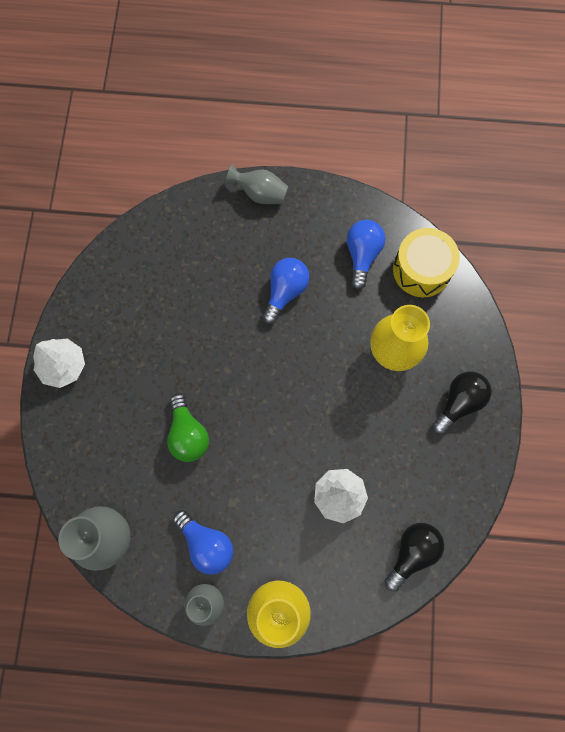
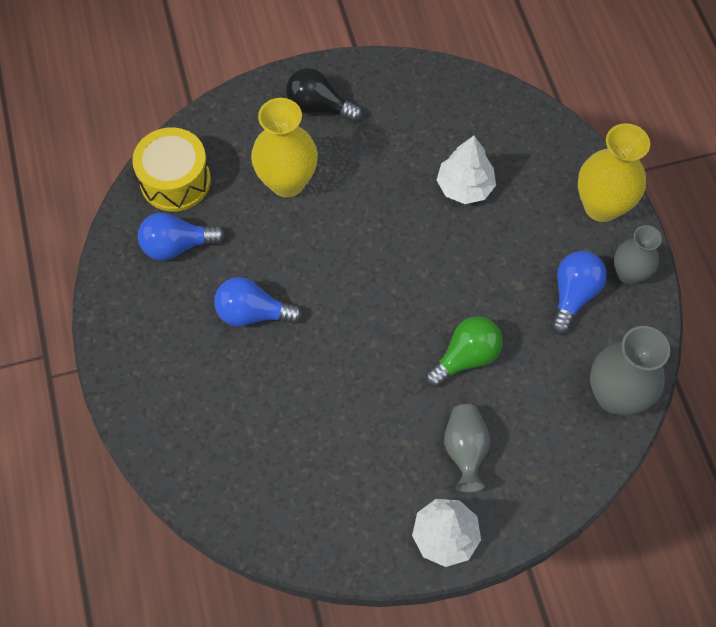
camera: 110 degrees left, 10 degrees down
(260, 193) = (128, 386): grey vase -> grey vase (465, 450)
(412, 552) = (490, 108): black light bulb -> none

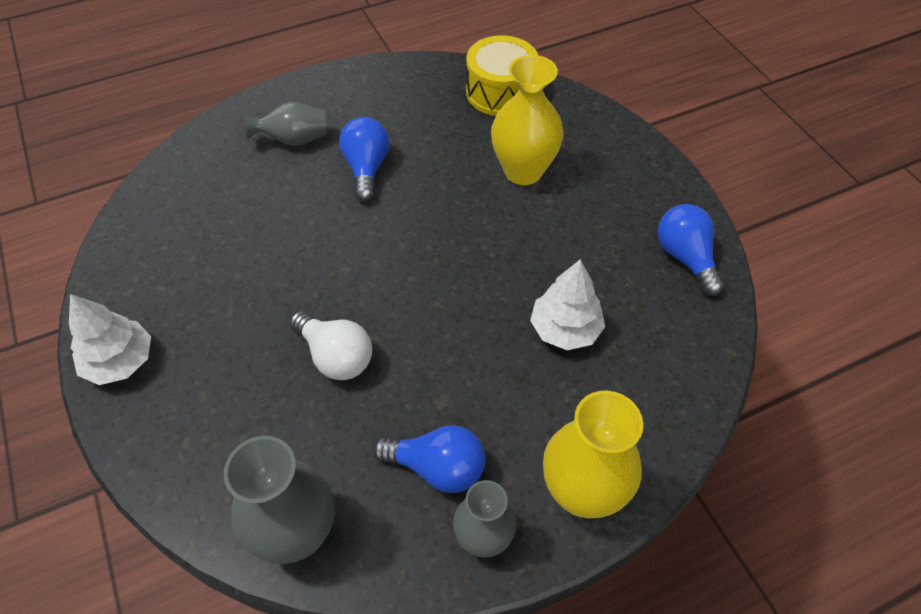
camera: 80 degrees right, 10 degrees down
(177, 246) = (430, 105): blue light bulb -> blue light bulb (685, 257)
(319, 107) = (625, 182): black light bulb -> none
(465, 357) = (336, 356): green light bulb -> white light bulb
(465, 450) = (219, 369): grey vase -> grey vase (293, 140)

